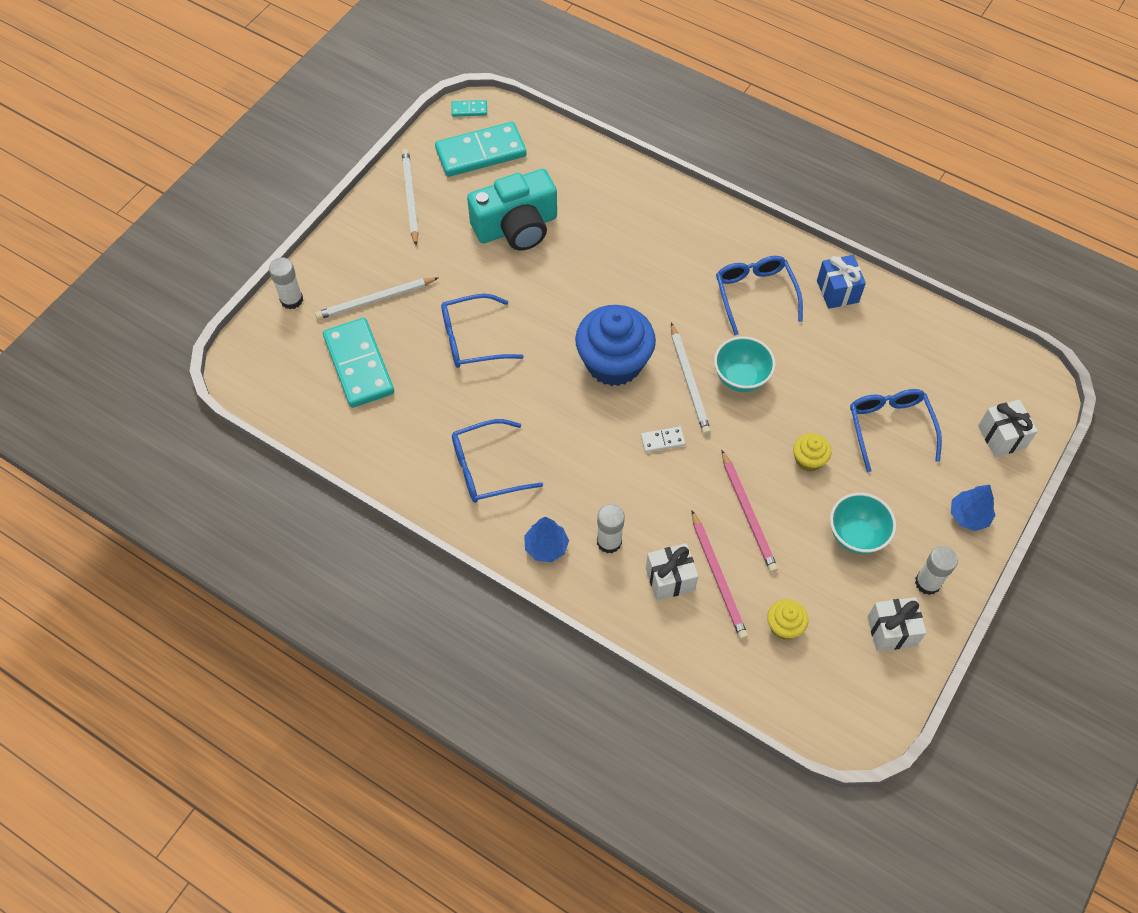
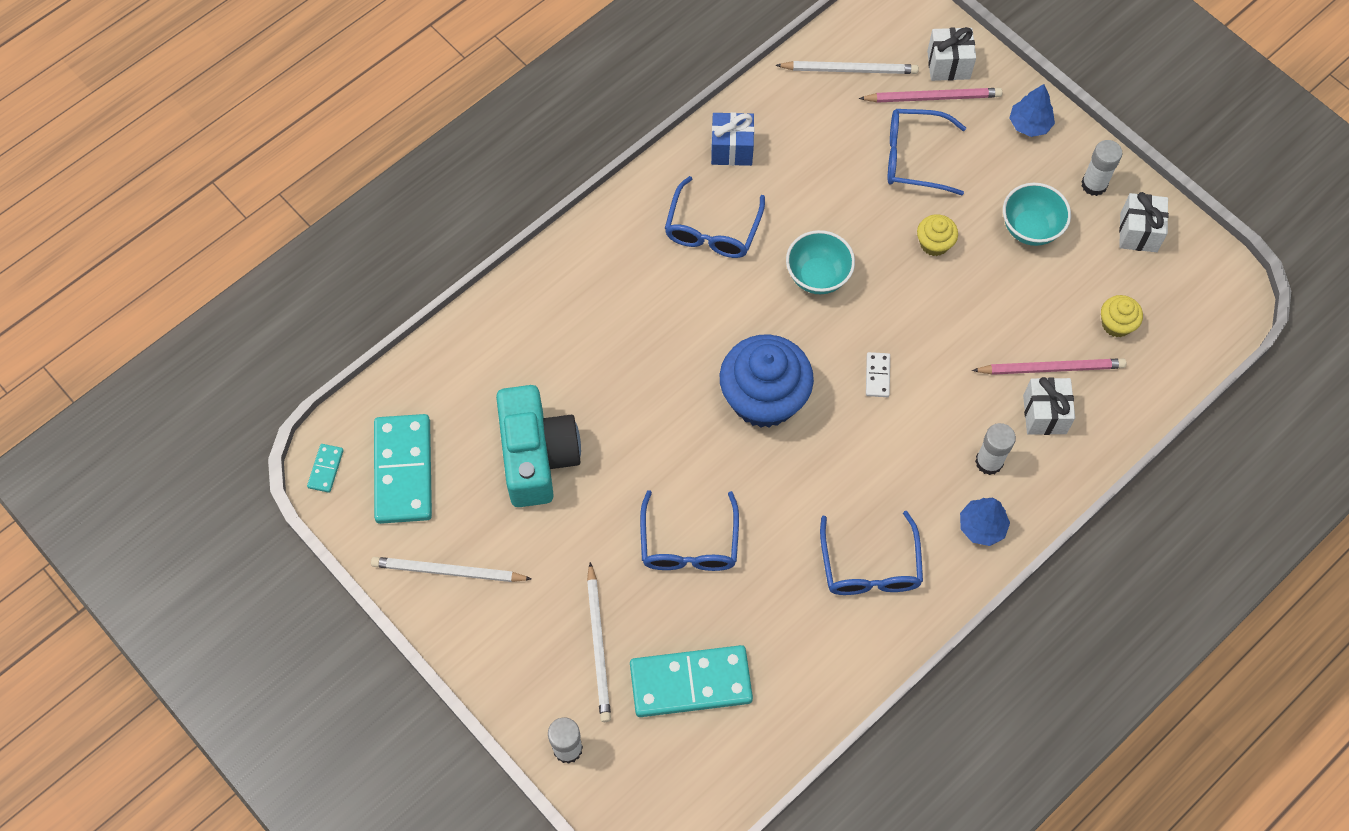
camera: 75 degrees left, 5 degrees up
(689, 381) = (809, 328): white pencil -> white pencil (850, 70)
(748, 513) = (984, 319): pink pencil -> pink pencil (933, 97)
(755, 294) = (712, 230): blue glasses -> blue glasses turned 75 degrees counterclockwise

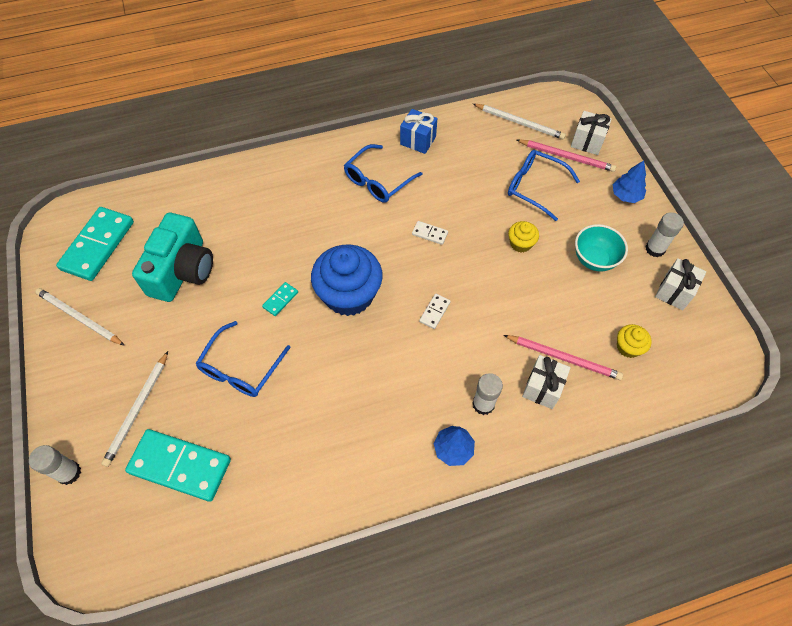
camera: 25 degrees right, 5 degrees down
(326, 469) = (55, 226): turquoise domino -> turquoise domino (280, 300)
(817, 276) = (429, 234): turquoise bowl -> white domino
(870, 566) = (355, 441): blue glasses -> none

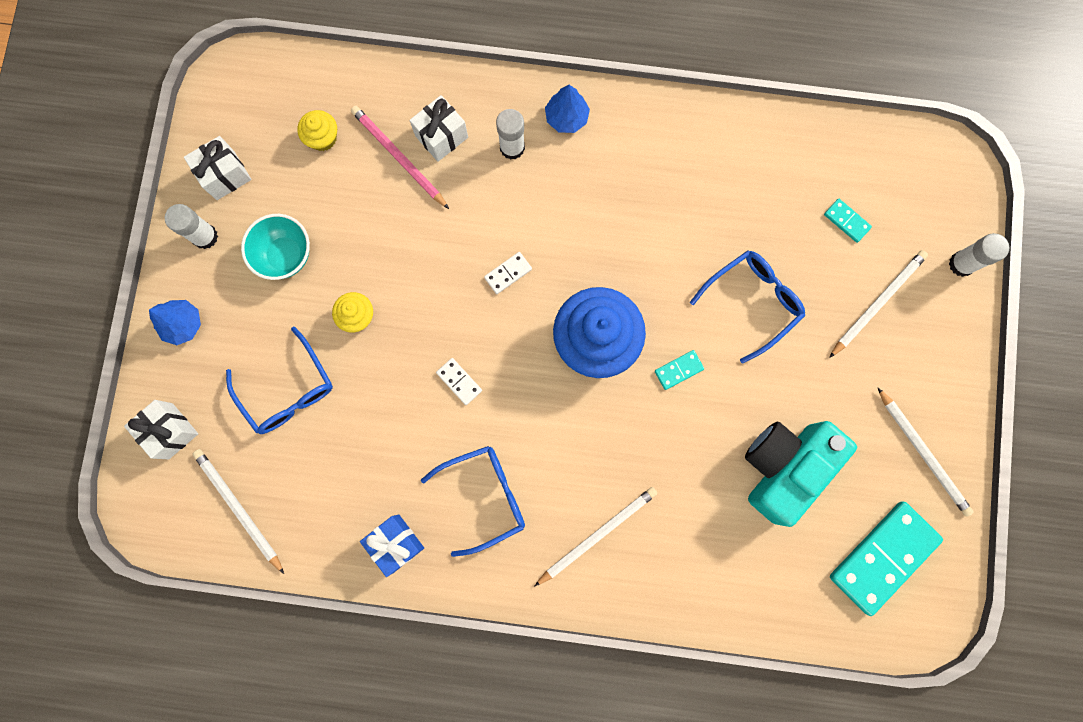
camera: 155 degrees left, 20 degrees up
(180, 466) = (846, 221): turquoise domino -> turquoise domino, size x0.43
(296, 188) = (597, 534): none -> white pencil
(566, 157) = (215, 419): pink pencil -> none

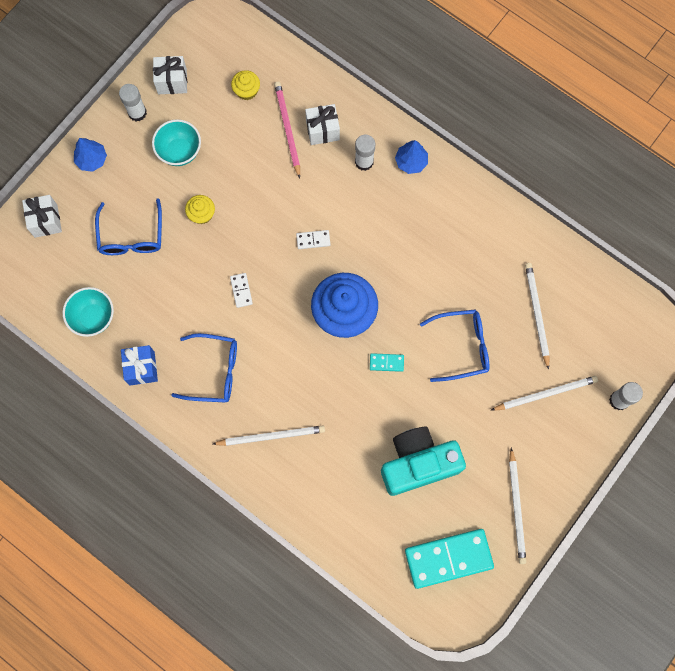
camera: 30 degrees right, 5 degrees down
(238, 508) = (58, 291): white pencil -> white pencil (536, 314)
(300, 516) = (93, 317): none -> turquoise bowl
(846, 221) = (557, 329): turquoise domino -> none

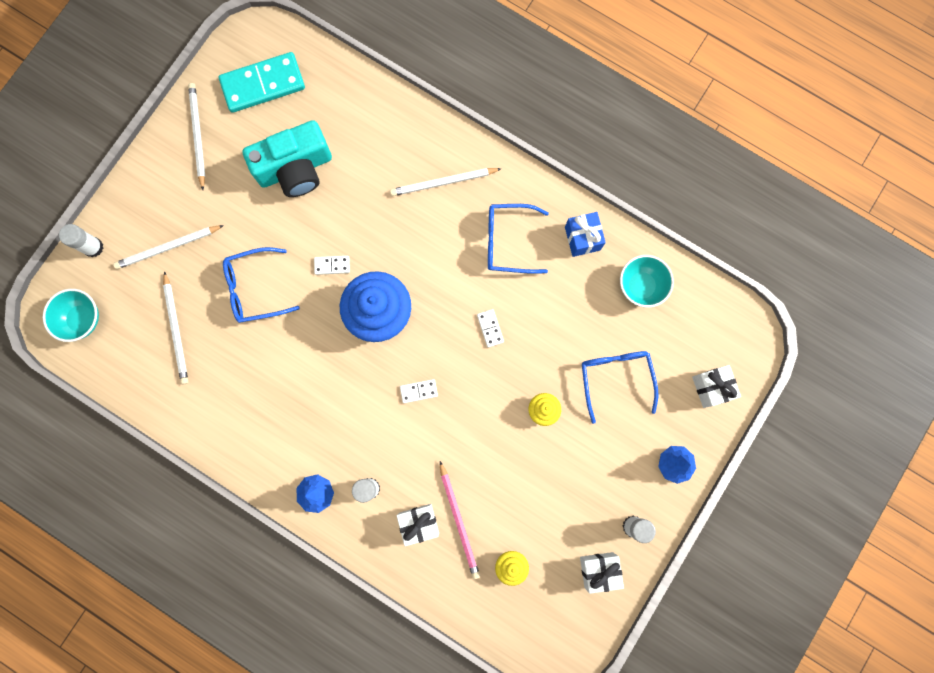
camera: 175 degrees right, 5 degrees up
(180, 151) = (577, 482): turquoise bowl -> turquoise bowl (82, 319)
(386, 362) = (332, 265): turquoise domino -> white domino

